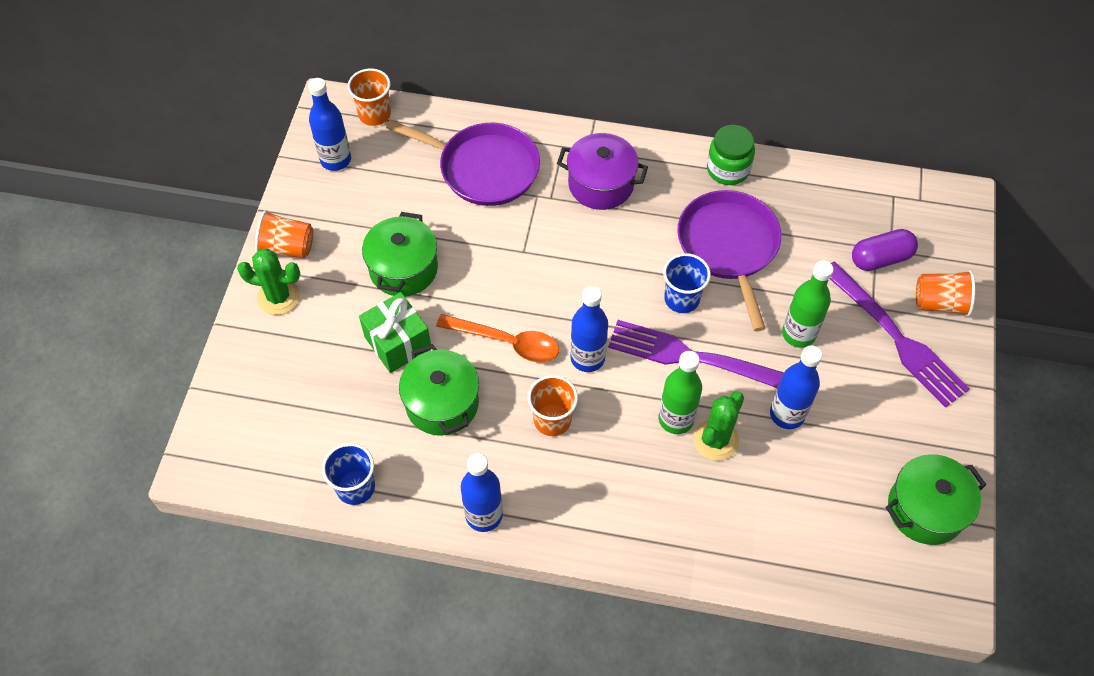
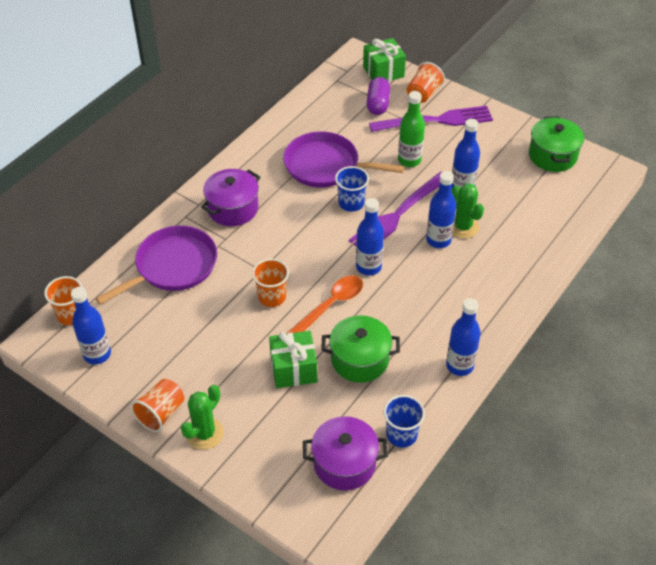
camera: 65 degrees left, 10 degrees down
(294, 443) = (344, 463): none -> purple pot
(403, 269) = (230, 344): green pot -> none
(552, 420) = (406, 302): orange cup -> orange cup (272, 297)
(676, 419) = (438, 240): green bottle -> blue bottle
(728, 169) = (265, 142): green jar -> none
(949, 240) = (383, 72): none -> green gift

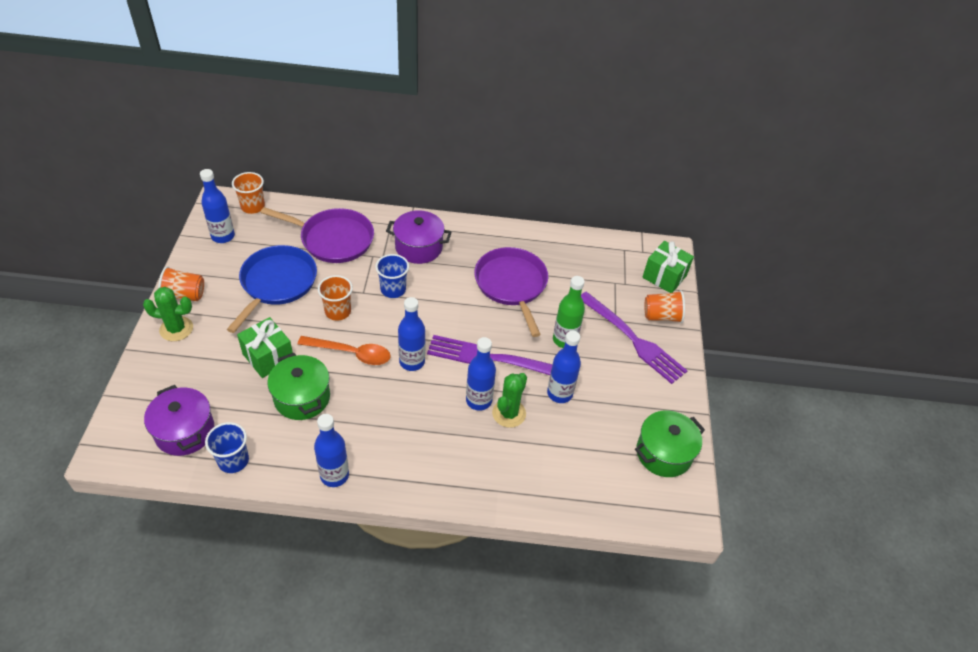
camera: 55 degrees right, 0 degrees up
(200, 331) = (277, 283): none -> blue pan
(351, 203) = (479, 320): blue cup -> blue cup (393, 289)
(378, 104) = (618, 289): purple capsule -> none

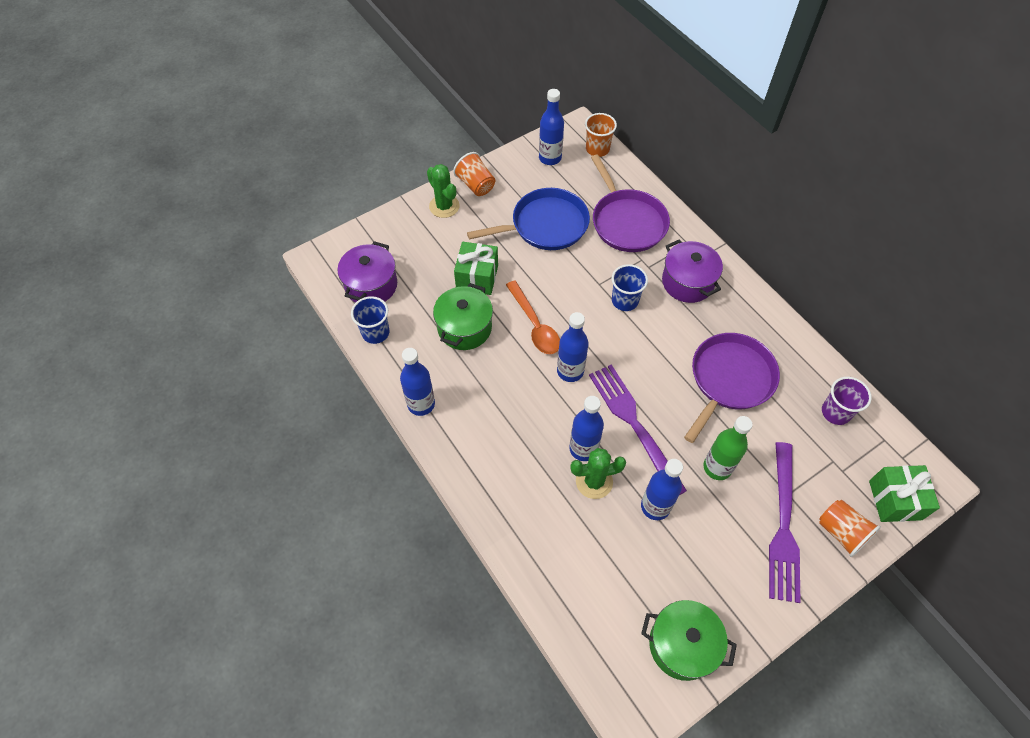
camera: 55 degrees right, 10 degrees up
(338, 311) = (563, 283): orange cup -> none
(585, 255) = (835, 412): none -> purple cup

